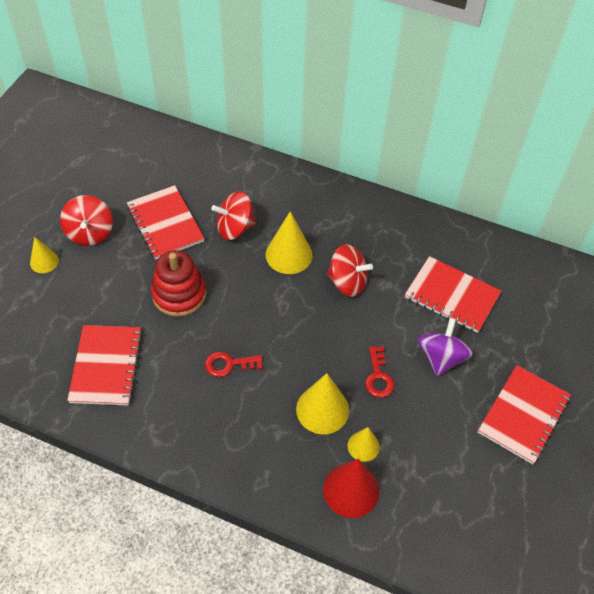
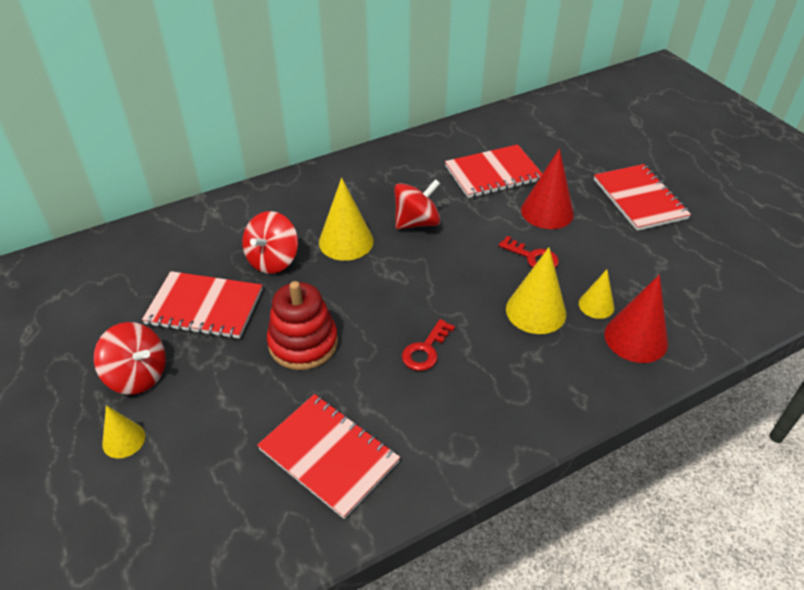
camera: 50 degrees left, 10 degrees down
(441, 357) = (547, 211): purple spinning top -> red cone

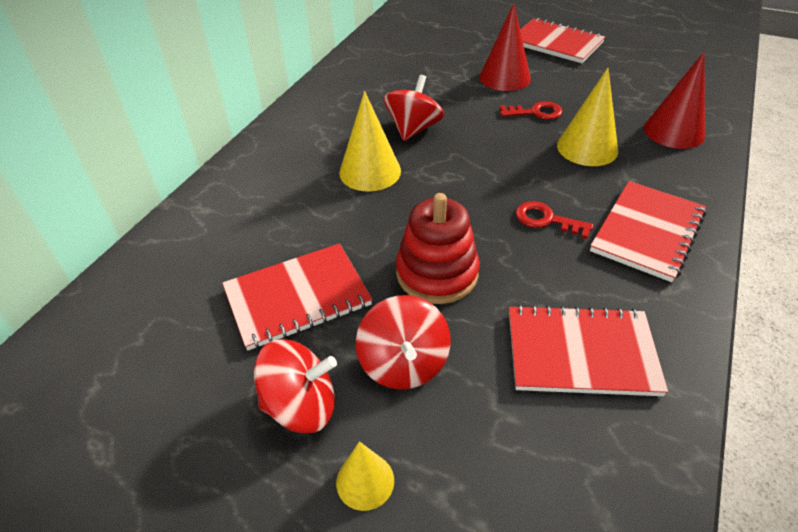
camera: 35 degrees left, 0 degrees up
(273, 260) = (318, 220): red spinning top -> red spinning top (404, 363)
(425, 350) = (546, 220): red key -> red key turned 120 degrees clockwise
(493, 173) = (430, 69): red notebook -> red notebook (647, 232)
(596, 305) = (621, 123): yellow cone -> none

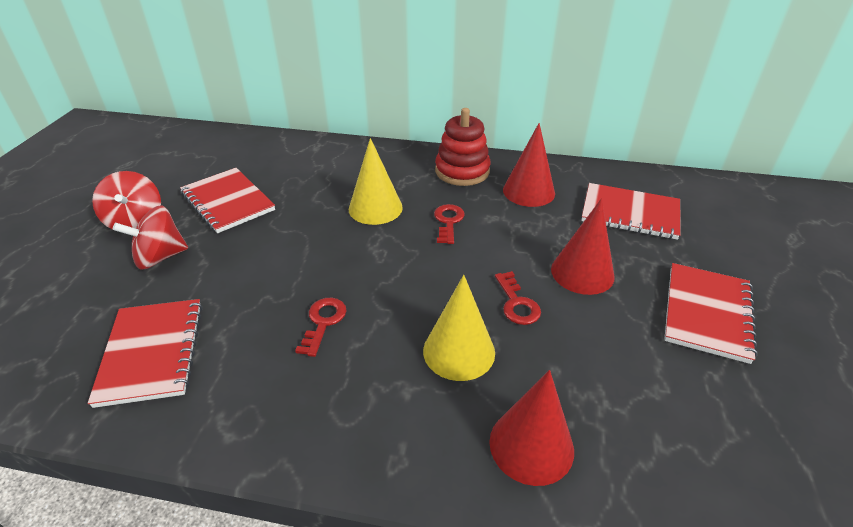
camera: 75 degrees right, 5 degrees down
(365, 481) = (73, 255): yellow cone -> none
(383, 79) = (528, 191): none -> red cone
(413, 129) = (448, 222): red spinning top -> red key
(437, 273) = (249, 261): red stacking toy -> red stacking toy (462, 171)
(647, 232) = (311, 405): red notebook -> red notebook (630, 213)

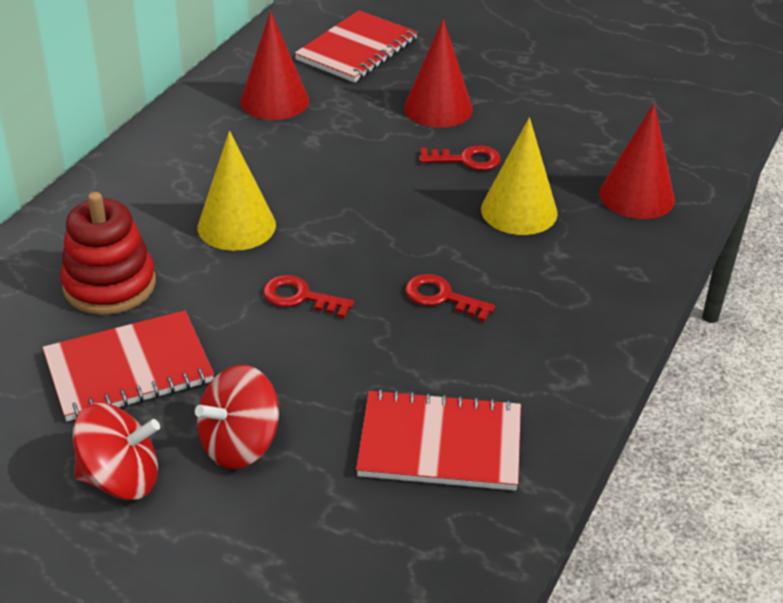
camera: 75 degrees left, 0 degrees up
(160, 257) = (240, 444): red spinning top -> red spinning top turned 60 degrees clockwise
(448, 222) = (302, 173): red key -> red key (300, 297)
(462, 171) = (194, 138): red stacking toy -> red stacking toy (109, 285)
(707, 313) = (521, 61): red notebook -> none

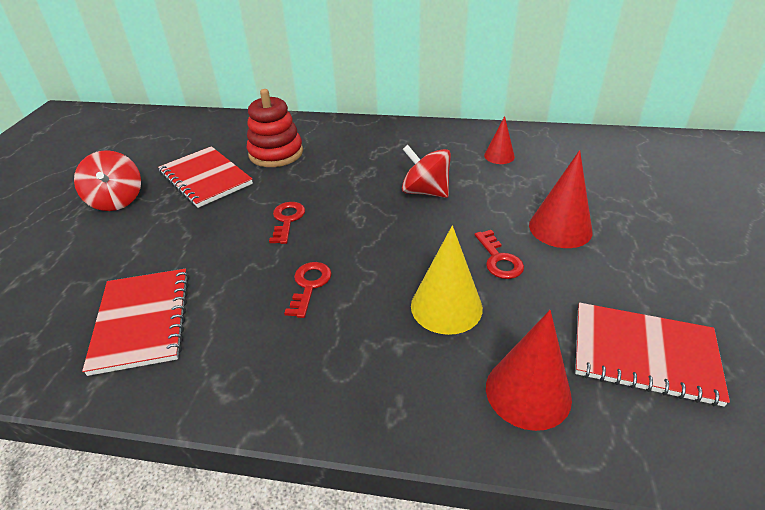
camera: 75 degrees right, 0 degrees up
(236, 226) = (350, 178): yellow cone -> none
(240, 444) = (143, 232): red spinning top -> red spinning top (425, 191)
(274, 101) = (499, 156): red cone -> red cone, size x0.59
(357, 50) = (600, 171): red notebook -> red notebook (644, 354)

